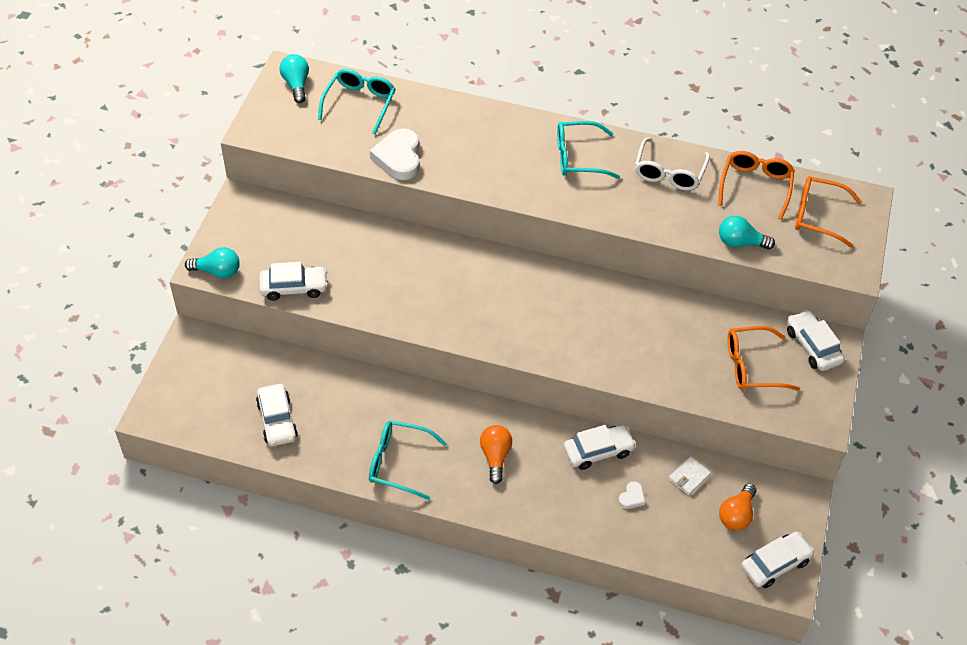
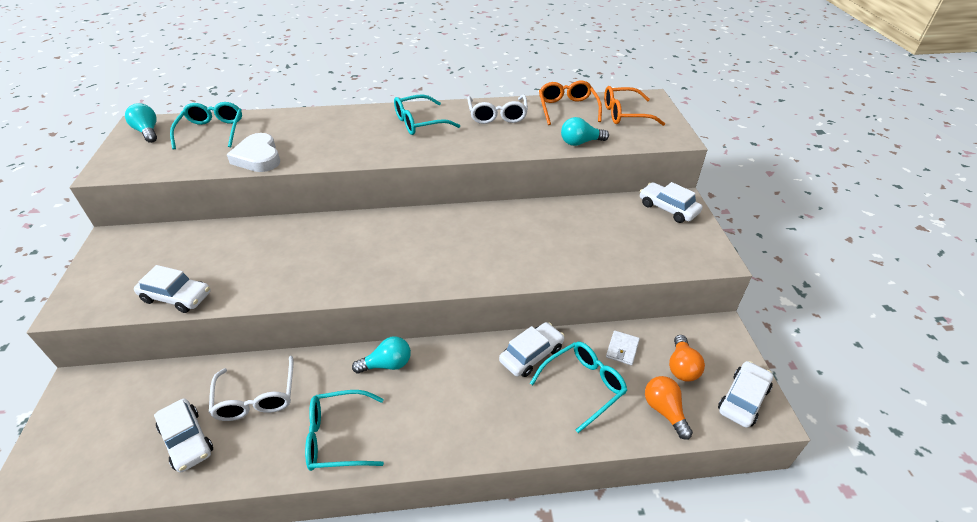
camera: 20 degrees left, 10 degrees down
(217, 271) = (86, 306): turquoise light bulb -> turquoise light bulb (387, 364)
(294, 287) = (176, 297): white car -> white car turned 45 degrees clockwise
(339, 403) = (256, 398): none -> white glasses
(495, 456) = (437, 394): orange light bulb -> orange light bulb (664, 411)
(632, 497) = (583, 386): white heart -> turquoise glasses
(752, 366) = (633, 235): orange glasses -> none

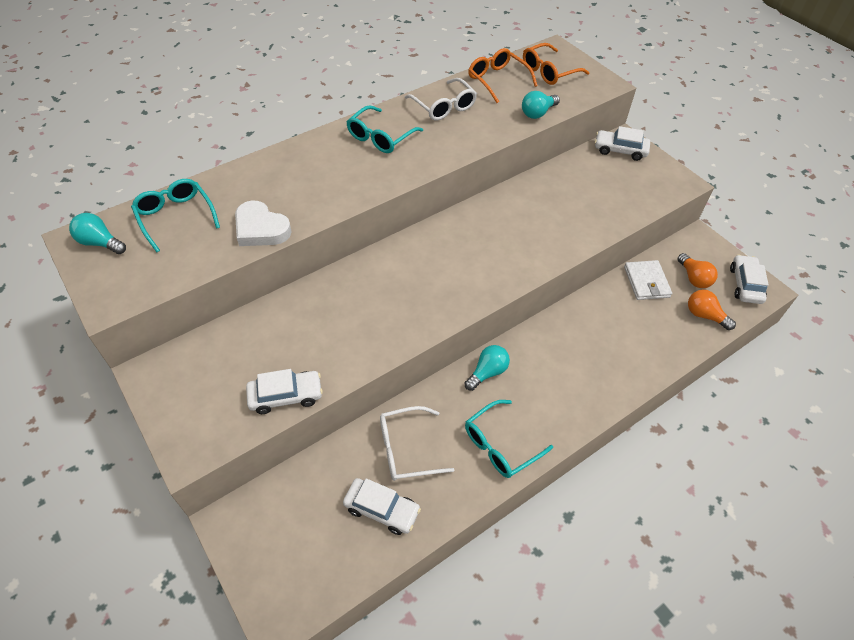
camera: 30 degrees left, 10 degrees up
(256, 398) = (406, 449): white glasses -> white glasses turned 120 degrees clockwise
(531, 355) = (588, 315): white car -> none
(583, 386) = (641, 322): turquoise glasses -> none
(622, 349) = (646, 282): white wallet -> white wallet, size x1.56

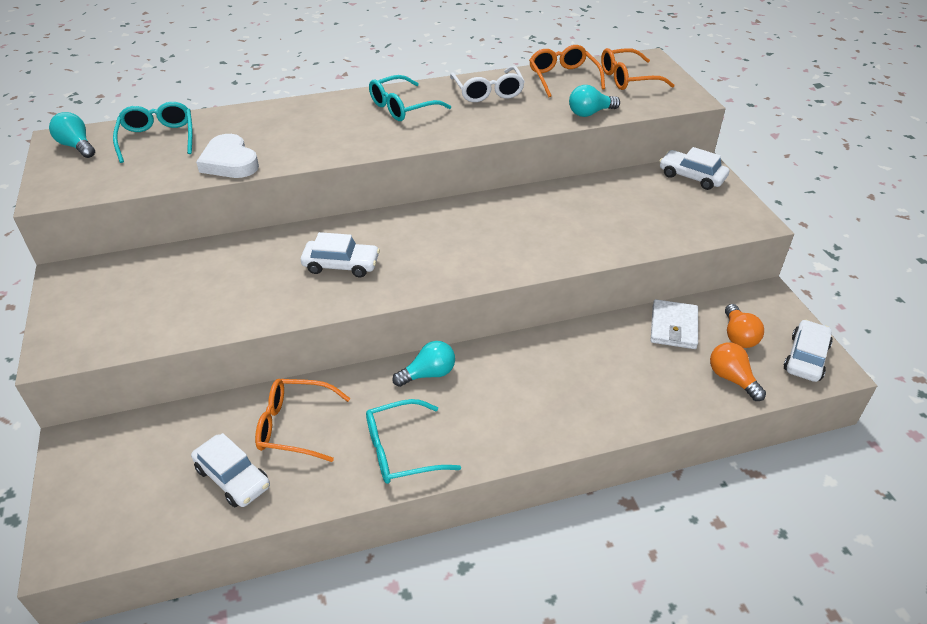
camera: 20 degrees right, 10 degrees down
(286, 396) = (179, 327): white car -> white car (341, 265)
(406, 449) = (294, 426): white glasses -> orange glasses

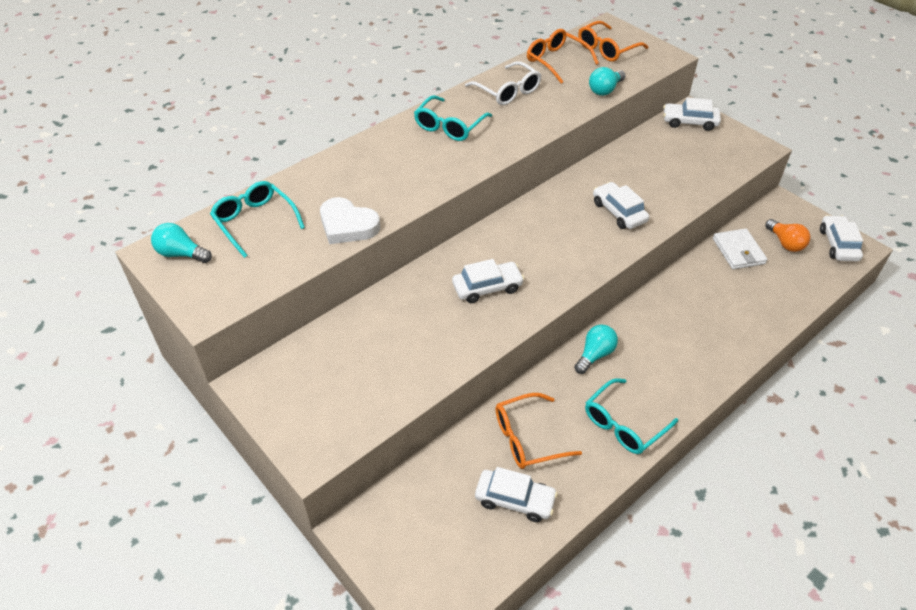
camera: 25 degrees left, 5 degrees up
(536, 238) = (619, 212): none -> white car
(732, 379) = (803, 278): orange light bulb -> none

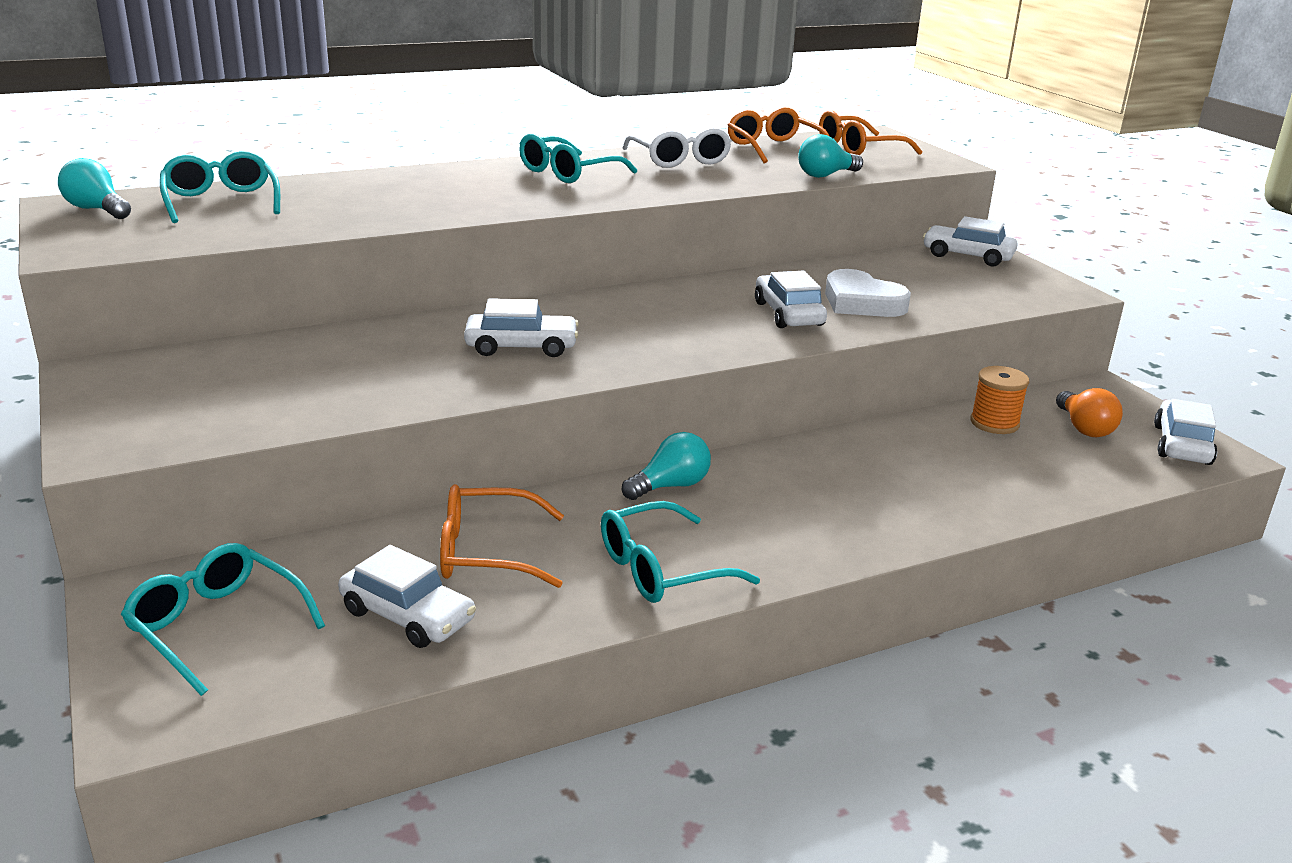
camera: 15 degrees right, 20 degrees down
(347, 225) = (340, 220): white heart -> white heart (862, 302)
(420, 539) = (216, 626): none -> turquoise glasses
(738, 251) = (994, 423): white wallet -> orange spool

